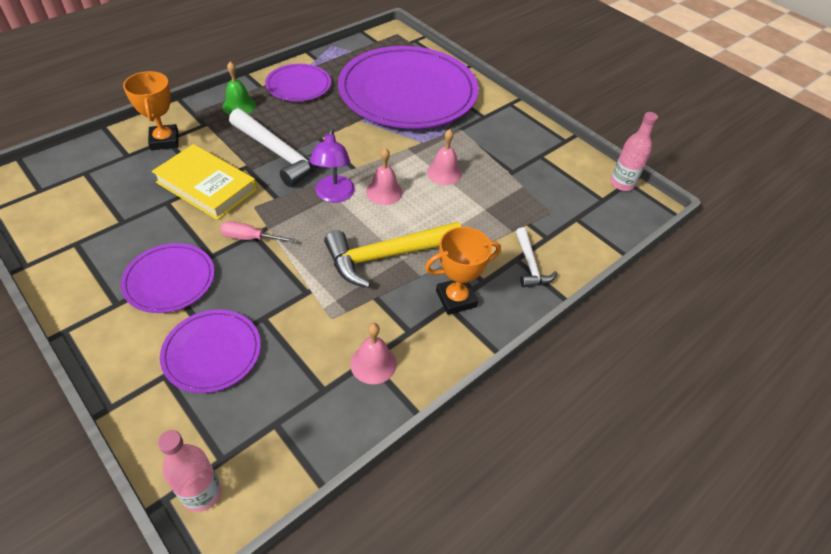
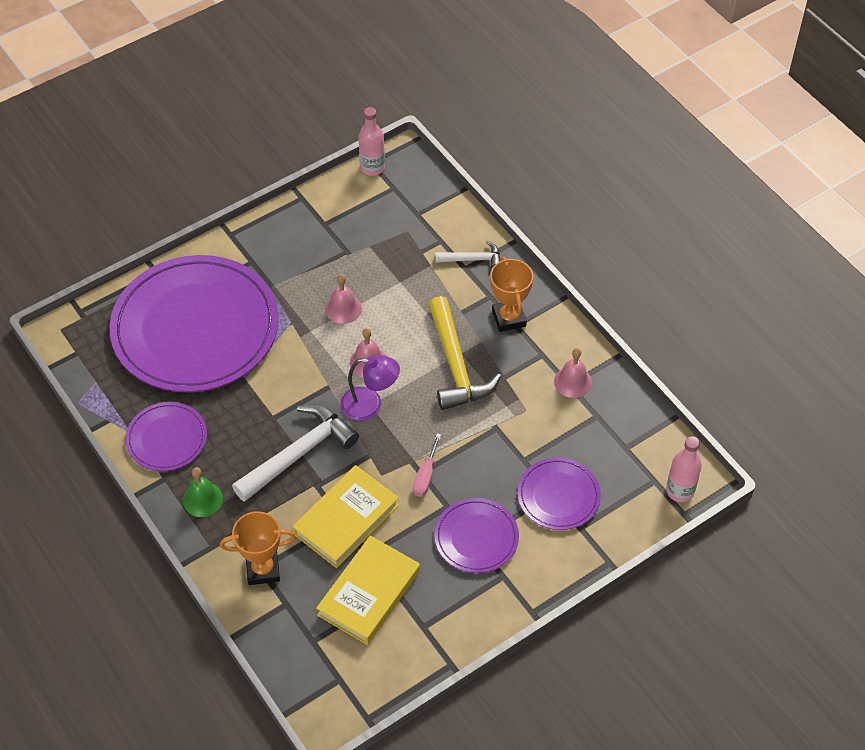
camera: 80 degrees left, 5 degrees up
(124, 204) = (369, 593): none -> yellow book

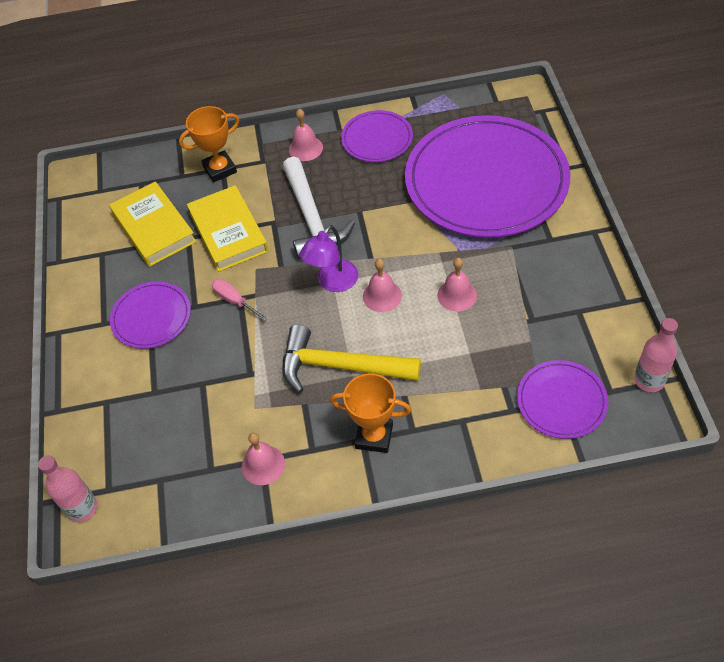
camera: 120 degrees right, 0 degrees up
(203, 499) = (305, 148): green bell -> pink bell
(263, 569) = (219, 169): orange trophy -> orange trophy turned 45 degrees clockwise
(472, 259) = (471, 432): white hammer -> none
(558, 495) = (148, 397): purple plate -> purple plate (561, 401)

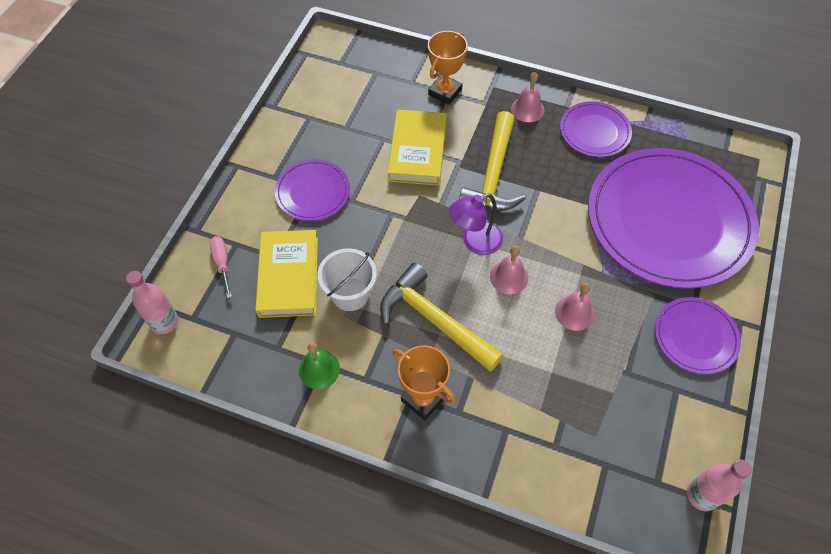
camera: 25 degrees right, 5 degrees up
(154, 228) = (362, 116): yellow book -> yellow book (289, 276)
(219, 169) = (445, 92): orange trophy -> orange trophy turned 60 degrees counterclockwise
(234, 300) = (385, 213): pink screwdriver -> pink screwdriver (222, 263)
(248, 386) = (350, 294): none -> white bucket
(263, 465) = (319, 369): pink bell -> green bell
(311, 218) = (493, 174): white hammer -> yellow hammer
(561, 401) = (606, 465): purple plate -> purple plate (695, 336)

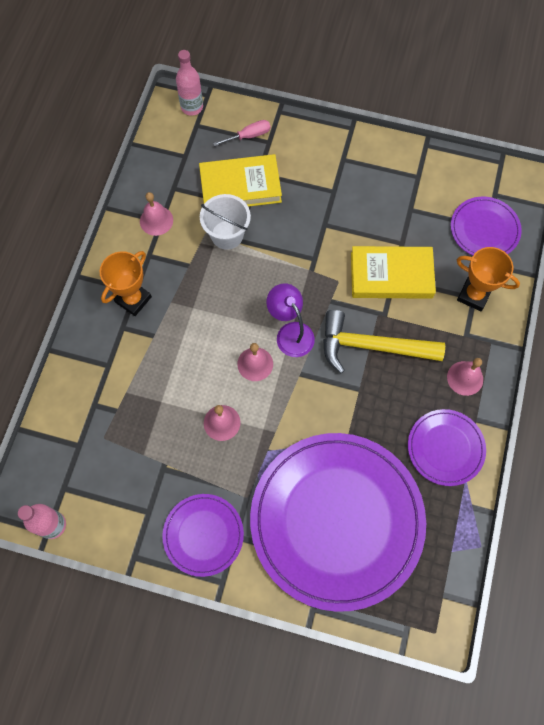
camera: 85 degrees right, 10 degrees up
(312, 192) = (330, 192): purple plate -> purple plate (484, 229)
(319, 369) = (156, 220): green bell -> pink bell
(434, 320) = (206, 303): yellow hammer -> none

